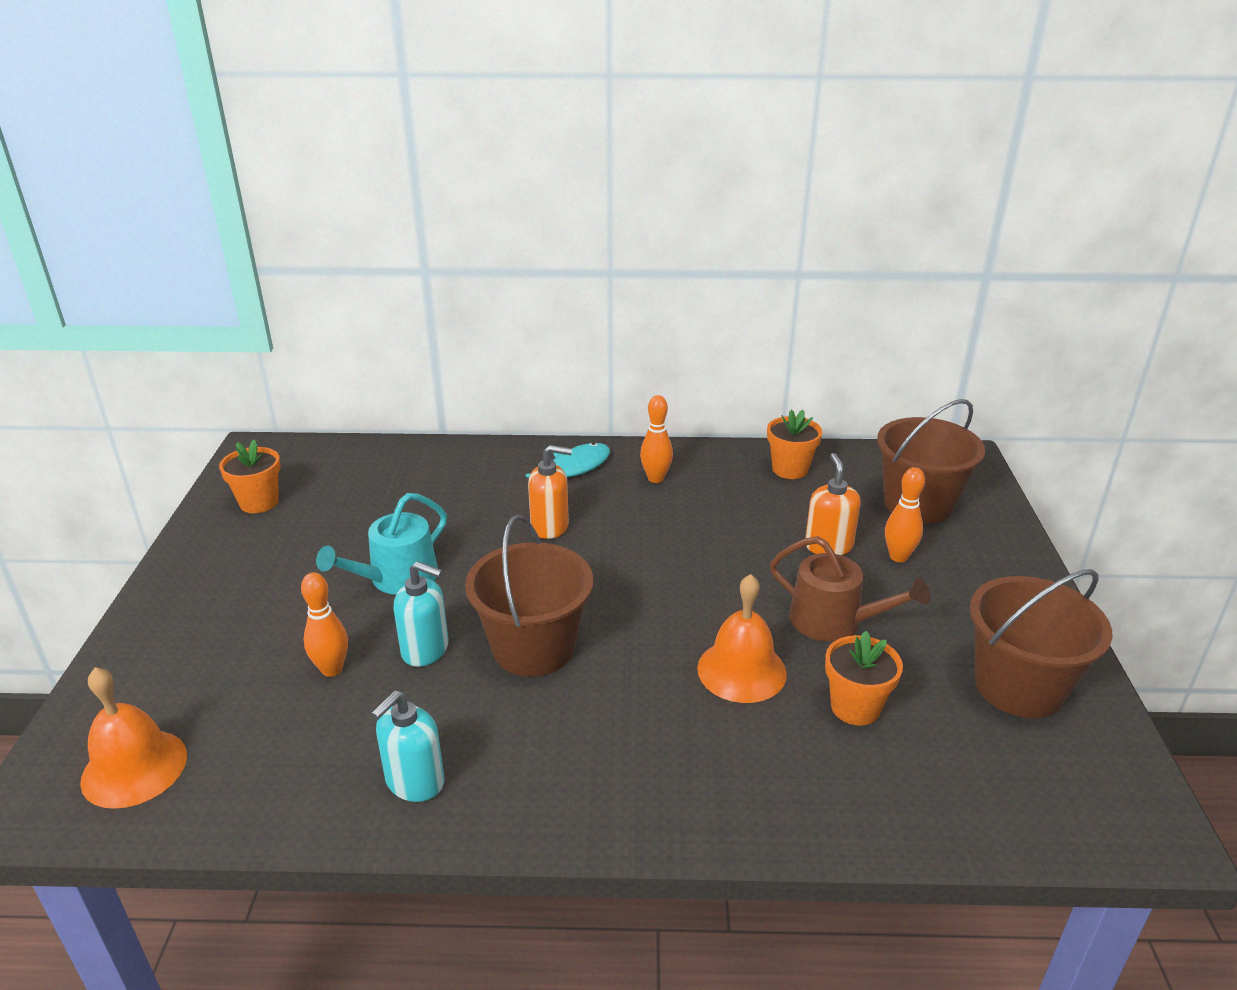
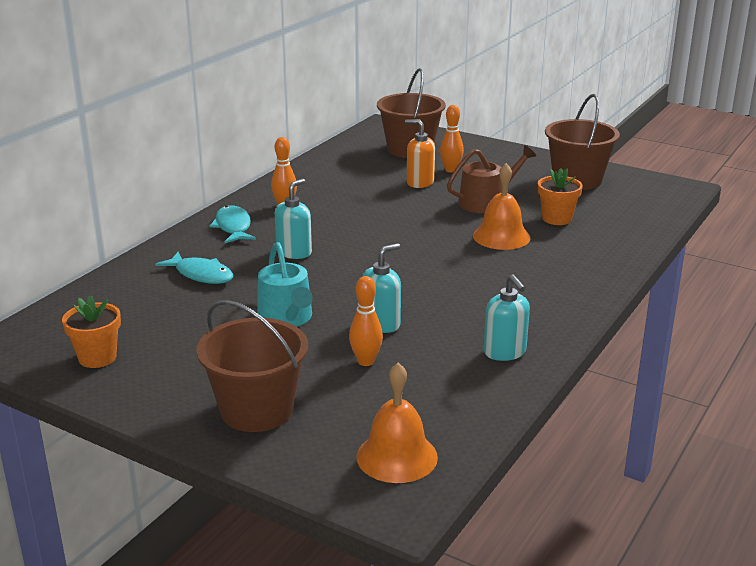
camera: 60 degrees left, 5 degrees down
(454, 491) = (201, 275): none -> turquoise fish
(533, 648) = (418, 288): brown bucket -> brown bucket (256, 410)
(550, 526) = (294, 252): orange soap dispenser -> turquoise soap dispenser
(790, 469) = (330, 168): orange flower pot -> none

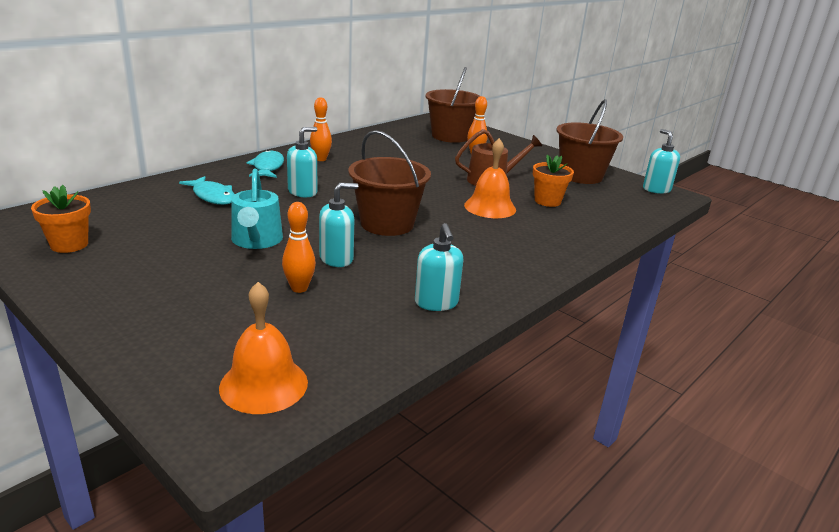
camera: 10 degrees right, 0 degrees up
(256, 410) = (165, 313): brown bucket -> brown bucket (387, 224)
(420, 182) = (443, 159): orange soap dispenser -> none
(662, 184) = (656, 189): none -> turquoise soap dispenser

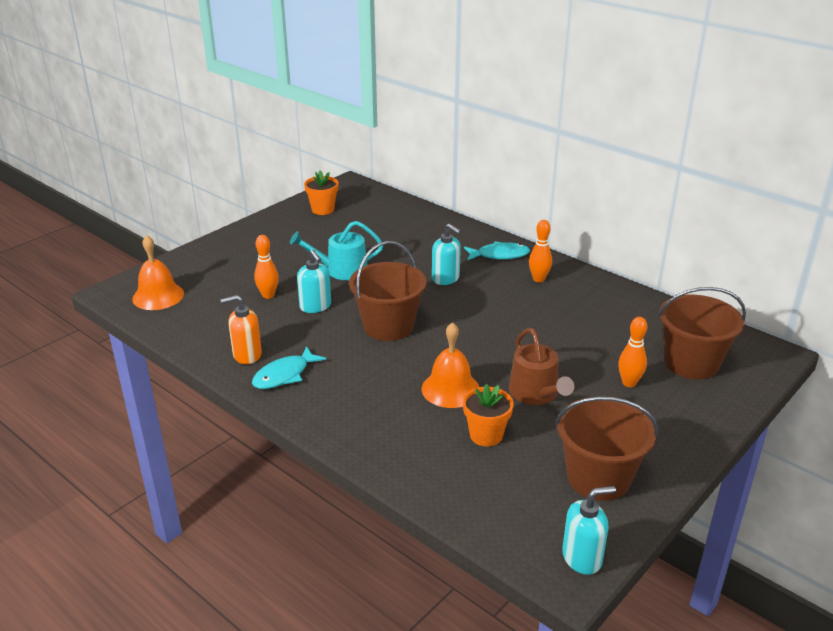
camera: 90 degrees right, 5 degrees up
(213, 196) = (419, 241): turquoise fish -> turquoise fish (284, 375)
(436, 303) = (247, 355): turquoise soap dispenser -> orange soap dispenser

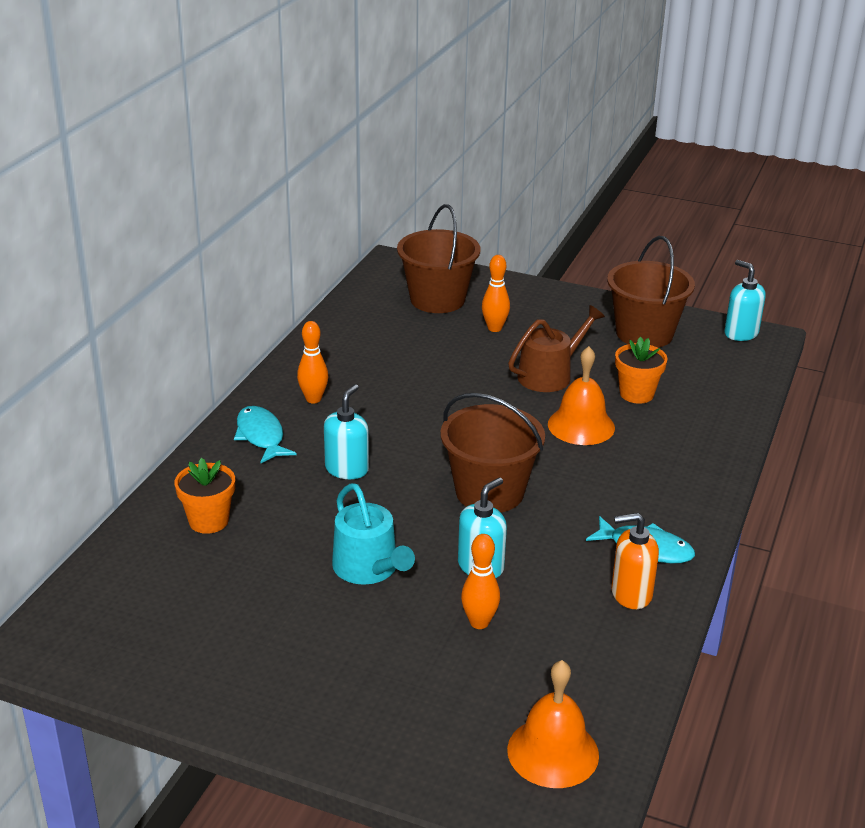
camera: 110 degrees left, 0 degrees up
(247, 355) = (630, 594): orange soap dispenser -> orange soap dispenser turned 120 degrees clockwise
(323, 209) = (162, 648): orange flower pot -> orange flower pot (208, 521)

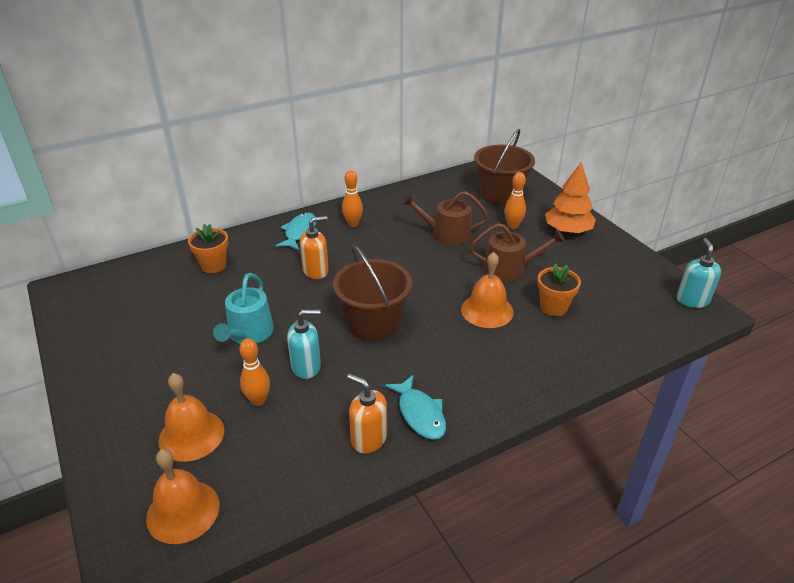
camera: 40 degrees right, 5 degrees up
(347, 469) = (316, 271): turquoise soap dispenser -> orange soap dispenser
(437, 366) = (446, 234): none -> brown watering can
(459, 690) = (191, 435): none -> orange bell
(555, 311) = (567, 231): none -> orange tree
(644, 333) = (613, 270): brown bucket -> none

